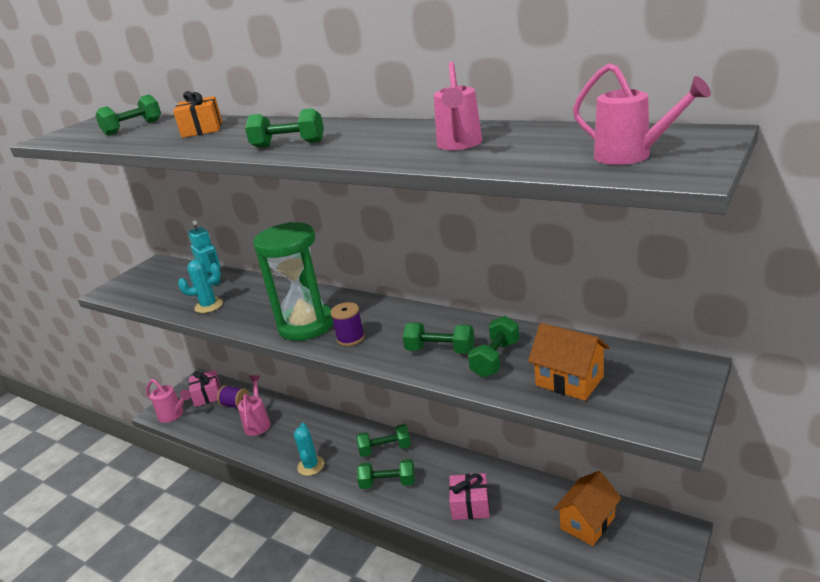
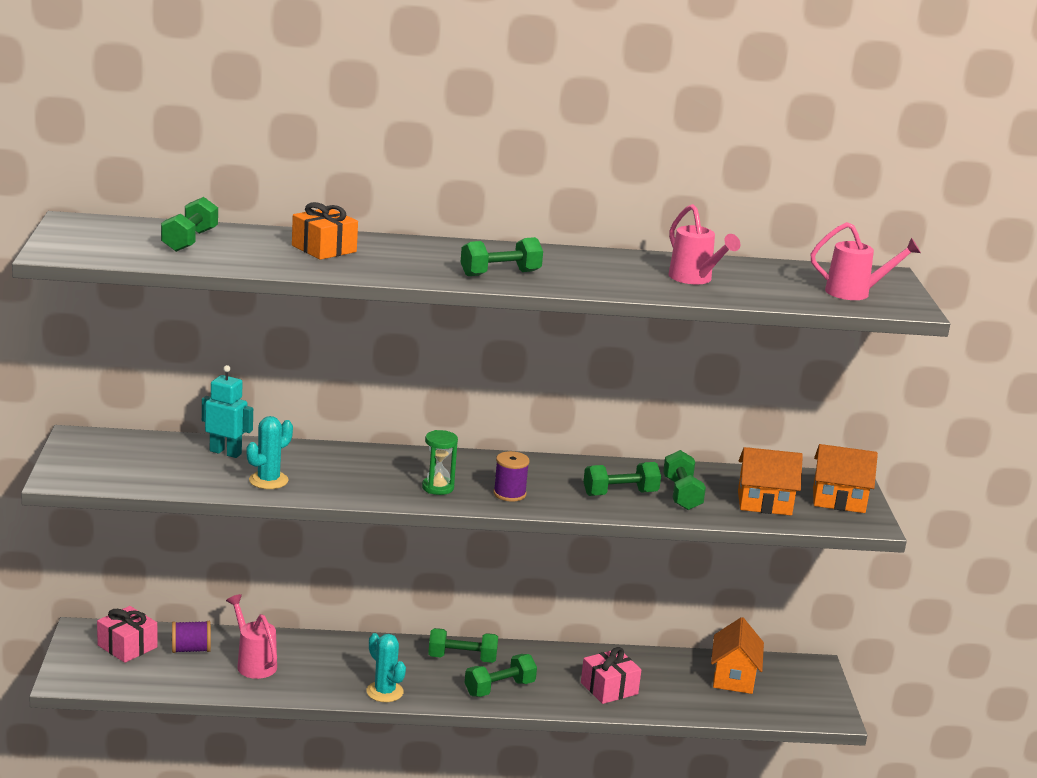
camera: 40 degrees left, 5 degrees down
(174, 415) = (101, 678): pink watering can -> none
(306, 325) = (438, 487): green hourglass -> green hourglass, size x0.46
(385, 449) = (462, 658): green dumbbell -> green dumbbell turned 45 degrees clockwise
(657, 390) = (838, 500): none -> orange house

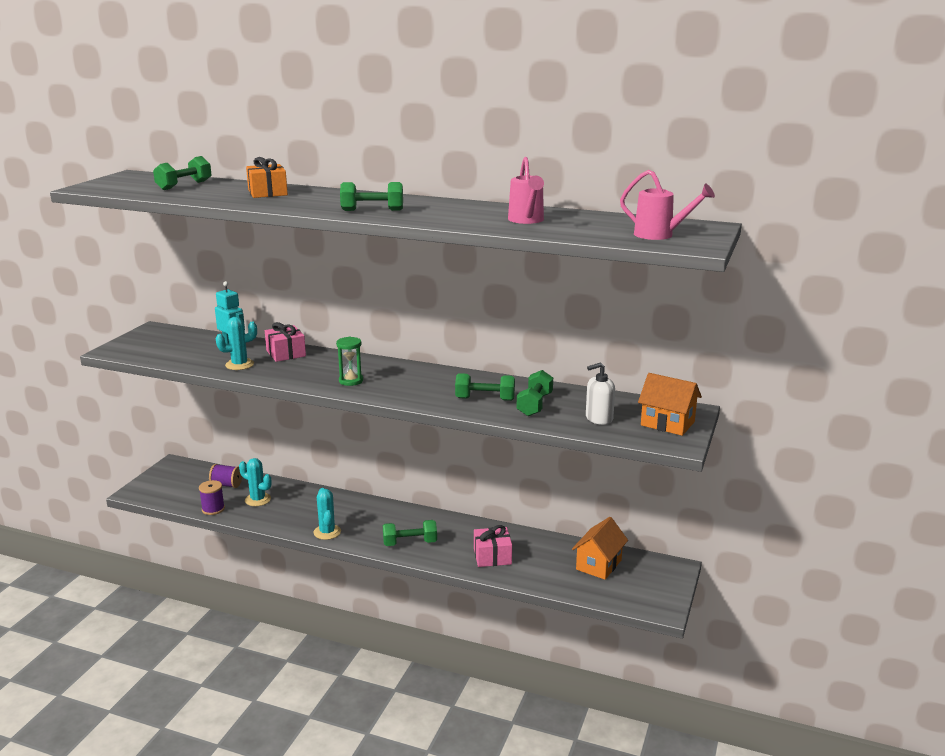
camera: 25 degrees right, 0 degrees up
(127, 646) = (190, 477): pink gift -> pink gift (286, 353)
(253, 663) = (258, 499): pink watering can -> turquoise cactus
(462, 658) = (400, 518): green dumbbell -> none
(509, 494) = (399, 390): purple spool -> purple spool (213, 509)
(764, 503) = (598, 418): orange house -> white soap dispenser

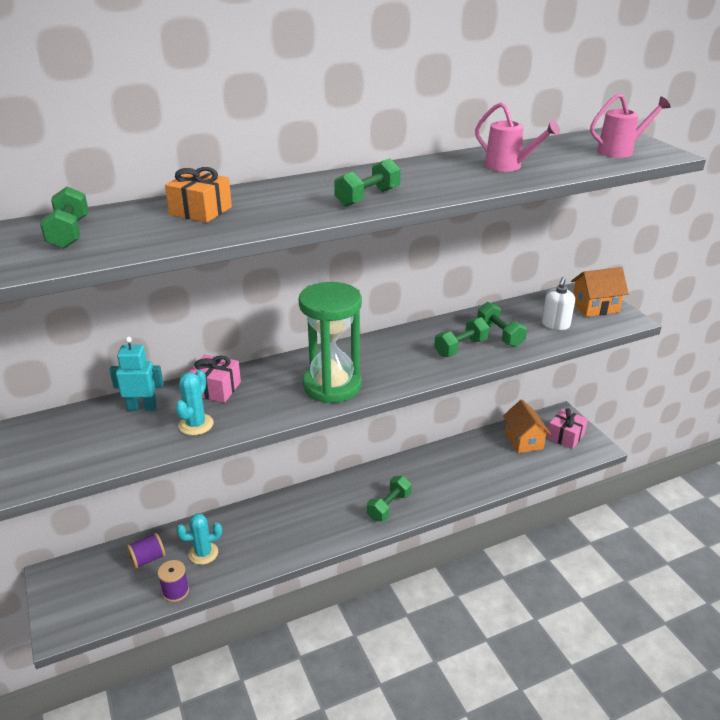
camera: 45 degrees left, 10 degrees up
(327, 532) = (313, 541): turquoise cactus -> none
(351, 381) = (332, 386): green hourglass -> green hourglass, size x2.19
(492, 556) = (457, 478): pink gift -> pink gift (565, 436)

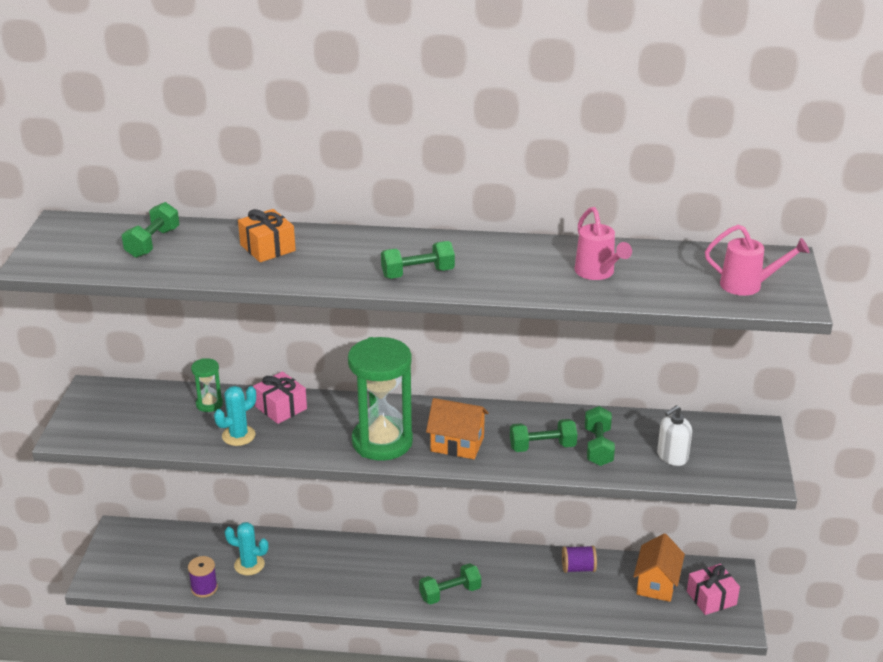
camera: 30 degrees right, 0 degrees up
(142, 407) = (209, 404): turquoise robot -> green hourglass
(147, 559) = (200, 550): purple spool -> purple spool (578, 568)
(595, 307) = (742, 452): orange house -> orange house (457, 444)

